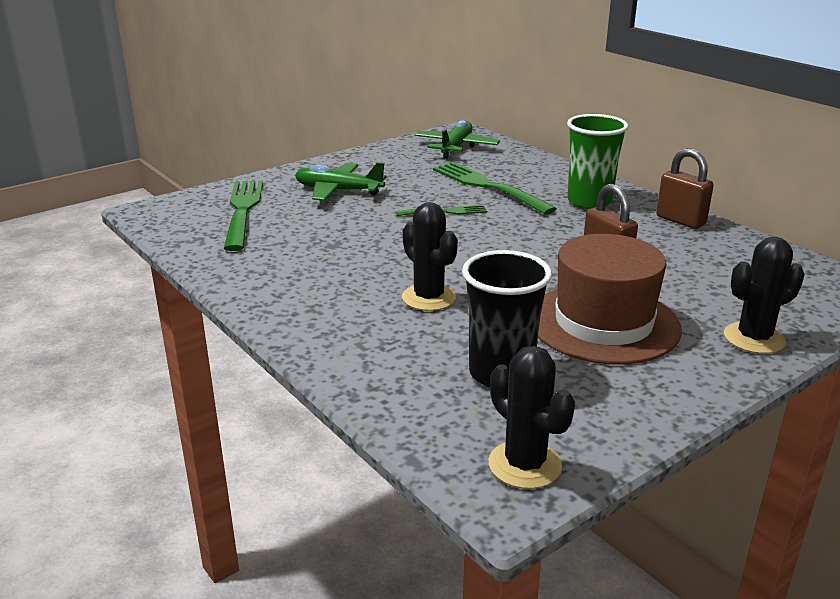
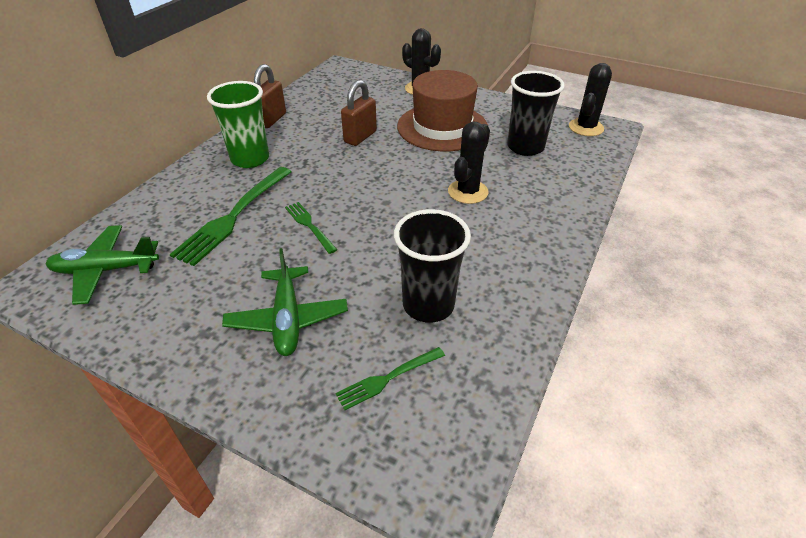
camera: 115 degrees left, 15 degrees up
(243, 211) = (388, 378): green fork -> green fork, size x0.54
(289, 238) = (428, 305): none -> black cup

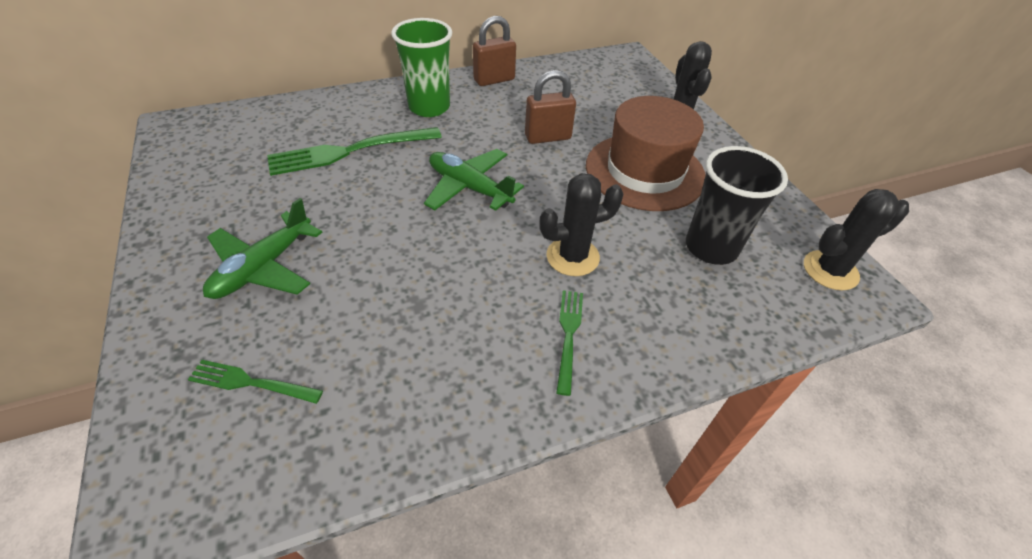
camera: 40 degrees right, 5 degrees up
(106, 270) = (221, 142): green plane -> green plane (469, 188)
(309, 225) = (389, 196): green fork -> green fork (568, 335)
(428, 305) = (374, 343): black cup -> none

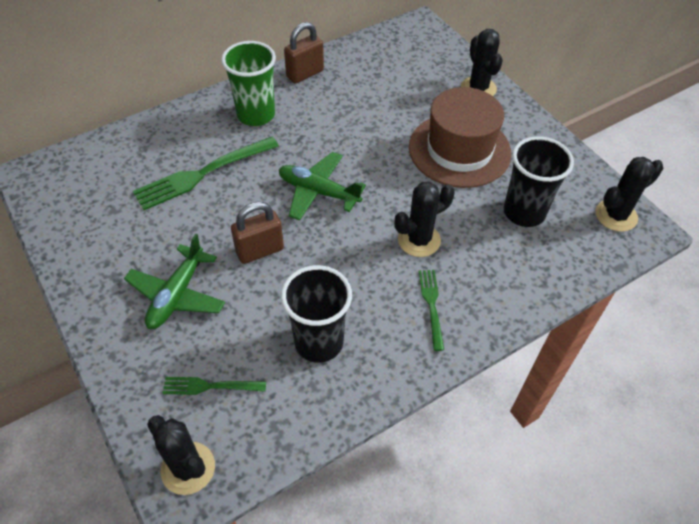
camera: 10 degrees left, 5 degrees up
(170, 489) = (188, 468): none -> black cactus
(409, 354) = (319, 342): none -> black cup
(547, 137) = (370, 129): brown padlock -> brown padlock (260, 251)

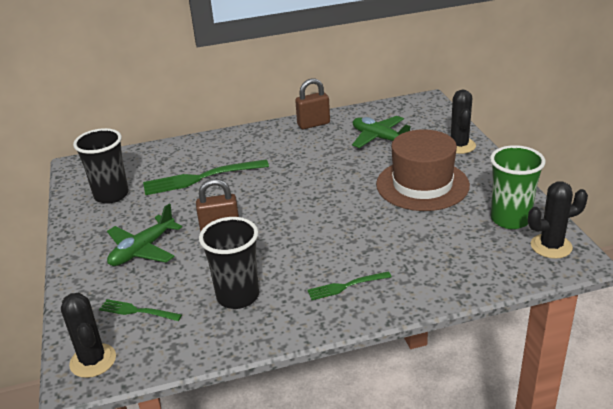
camera: 20 degrees right, 20 degrees down
(256, 115) = (261, 146): green cup -> green cup (510, 219)
(318, 192) = (287, 199): green plane -> green plane (379, 138)
(419, 240) = (356, 241): black cactus -> none
(431, 305) = (346, 286): green fork -> green fork turned 120 degrees counterclockwise
(524, 212) = (462, 233): black cup -> black cup (111, 195)

